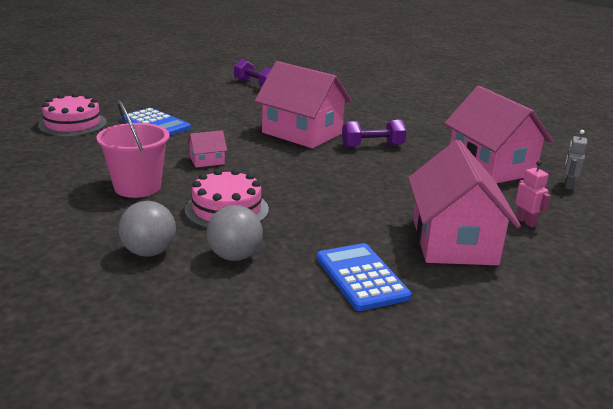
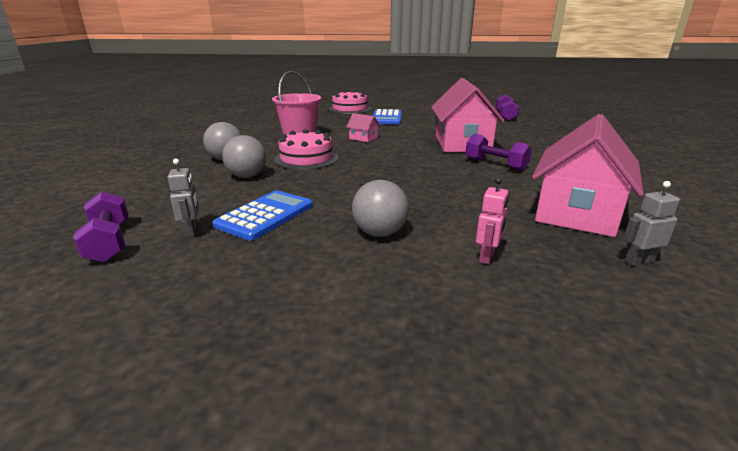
camera: 55 degrees right, 0 degrees up
(332, 379) = (109, 242): none -> purple dumbbell
(356, 324) = (192, 231): none -> grey robot
(453, 241) = (379, 233): pink house -> grey ball

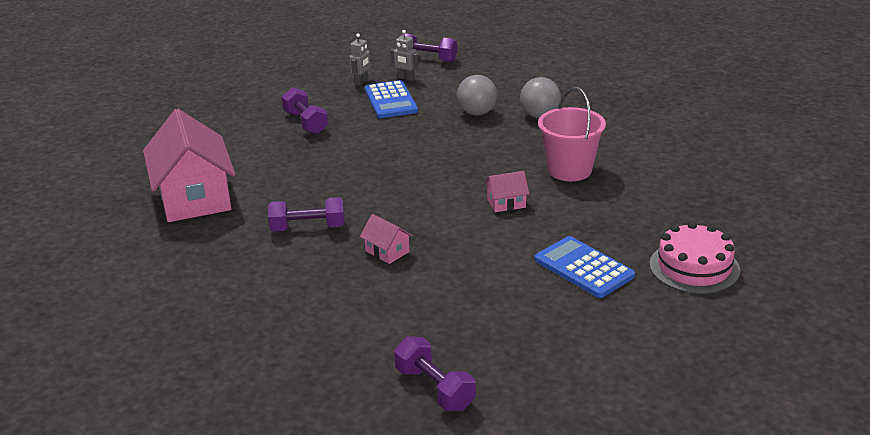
camera: 135 degrees right, 5 degrees up
(306, 158) = (483, 148): pink cake -> none
(379, 233) = (306, 123): grey ball -> purple dumbbell
(462, 144) = (387, 251): pink house -> pink house, size x0.42
(487, 257) = (229, 138): pink robot -> none
(639, 261) = (141, 174): grey robot -> grey robot (361, 82)

